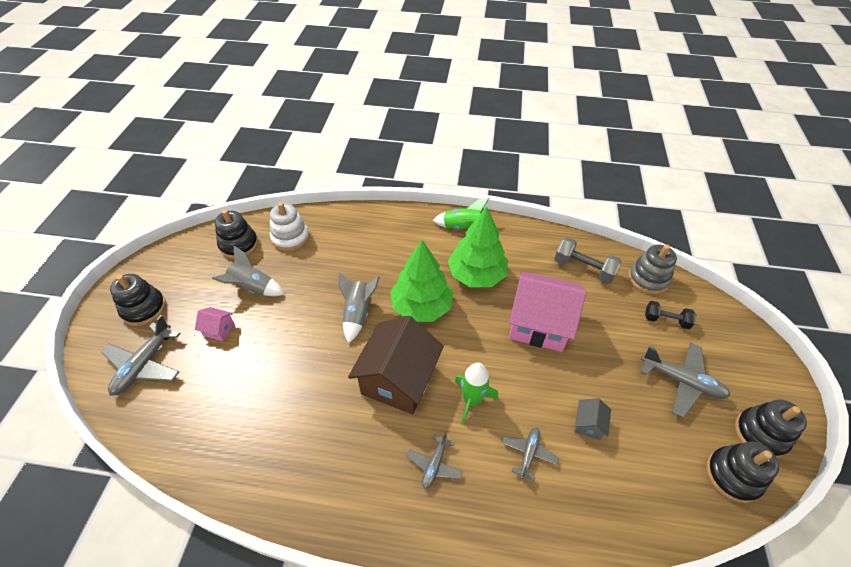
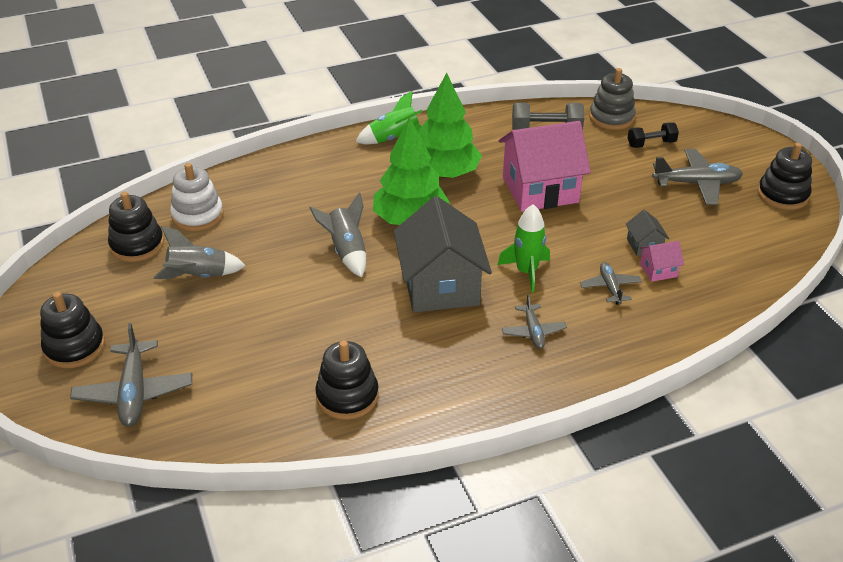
camera: 30 degrees left, 10 degrees down
(219, 329) = (195, 327): pink house -> pink house (658, 270)
(398, 380) = (440, 286): brown house -> grey house
(732, 475) = (781, 231): black stacking toy -> black stacking toy (347, 396)

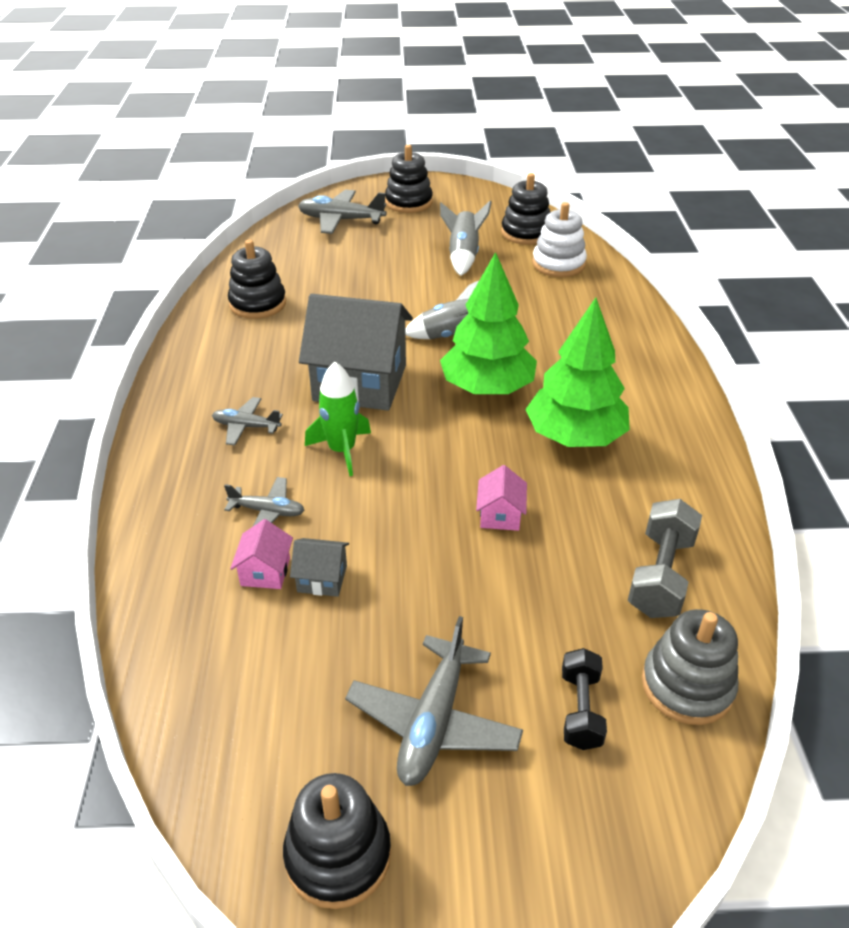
camera: 110 degrees right, 0 degrees up
(394, 138) = (673, 412): green rocket -> none
(540, 190) = (500, 515): pink house -> pink house, size x0.42

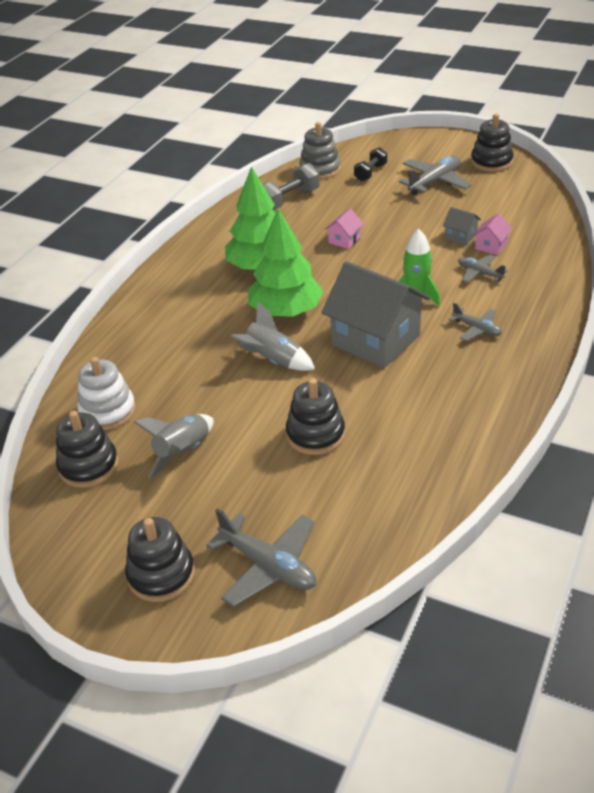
camera: 150 degrees left, 0 degrees up
(258, 304) = (426, 450): black stacking toy -> black stacking toy (315, 434)

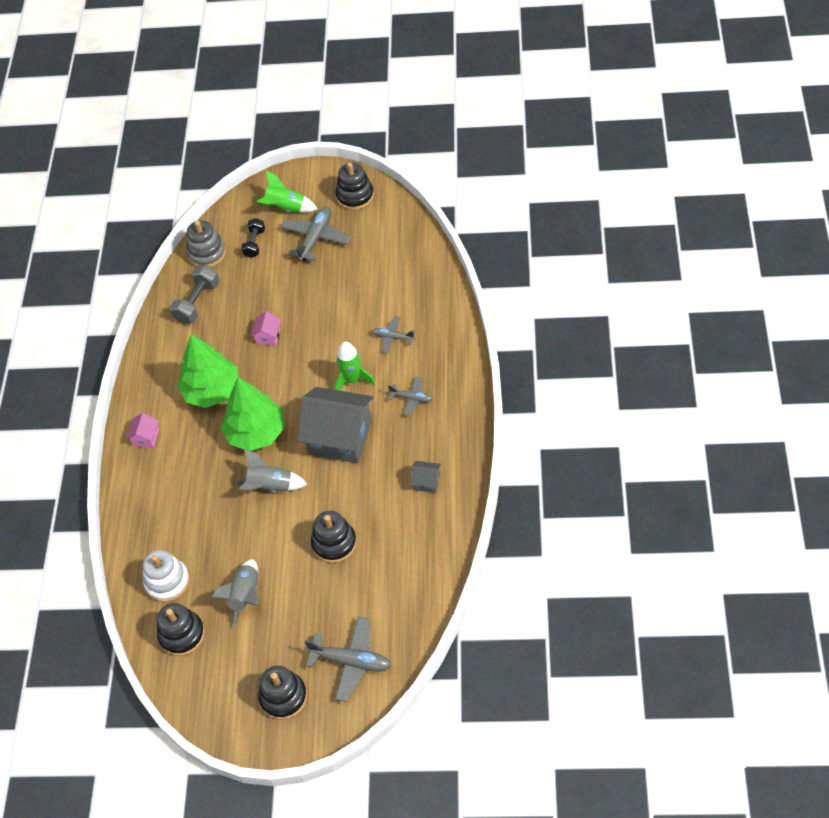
camera: 20 degrees left, 15 degrees up
(416, 156) = (286, 208): none -> green rocket
(460, 236) = (362, 299): grey house -> grey house (426, 482)
(491, 246) = (391, 303): pink house -> pink house (146, 437)

